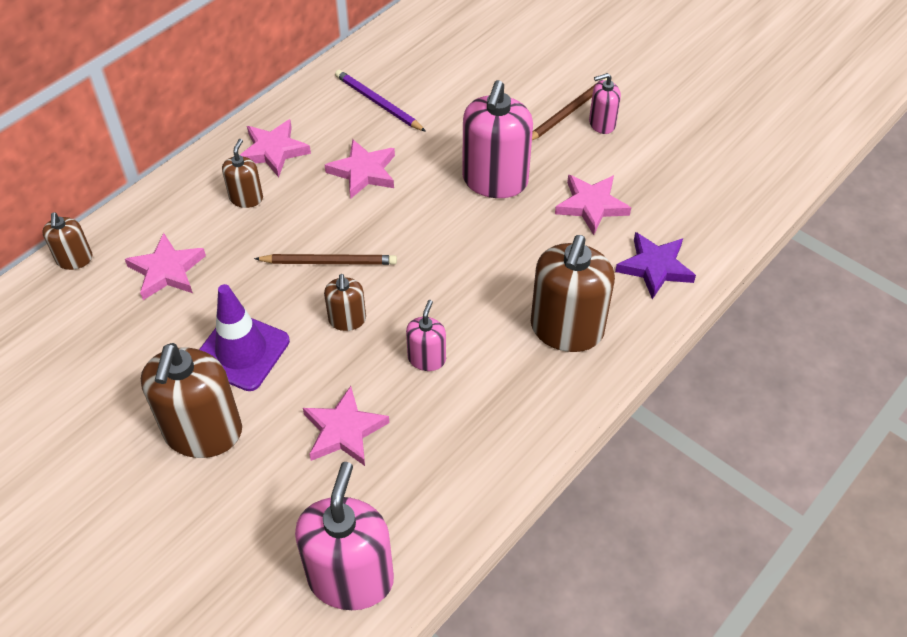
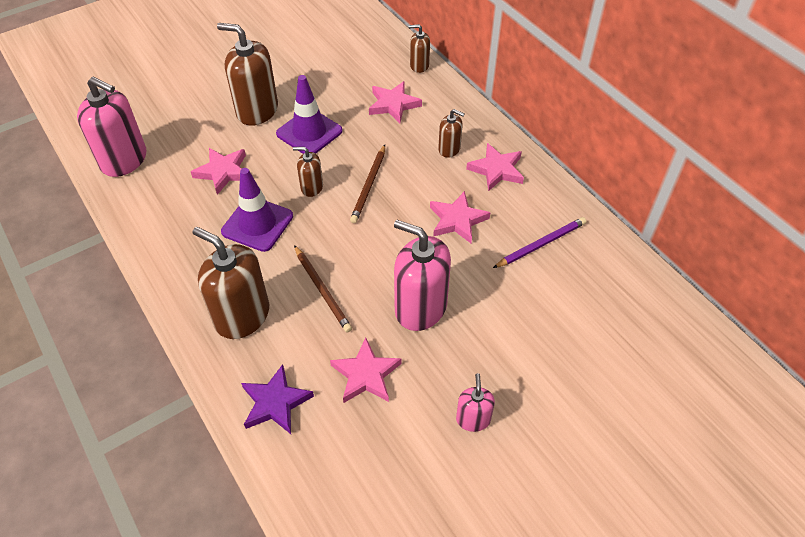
camera: 105 degrees right, 0 degrees up
(426, 359) = (257, 224): pink soap dispenser -> purple traffic cone
(568, 112) = (497, 393): brown pencil -> brown pencil (322, 290)

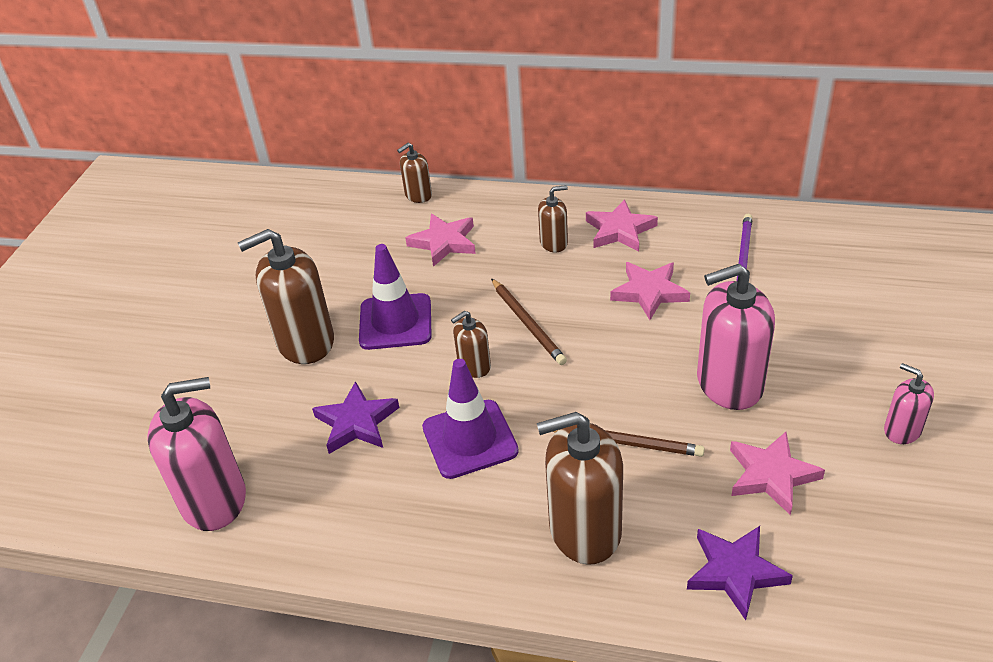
camera: 40 degrees left, 10 degrees down
(223, 172) = (356, 422): pink star -> purple star

